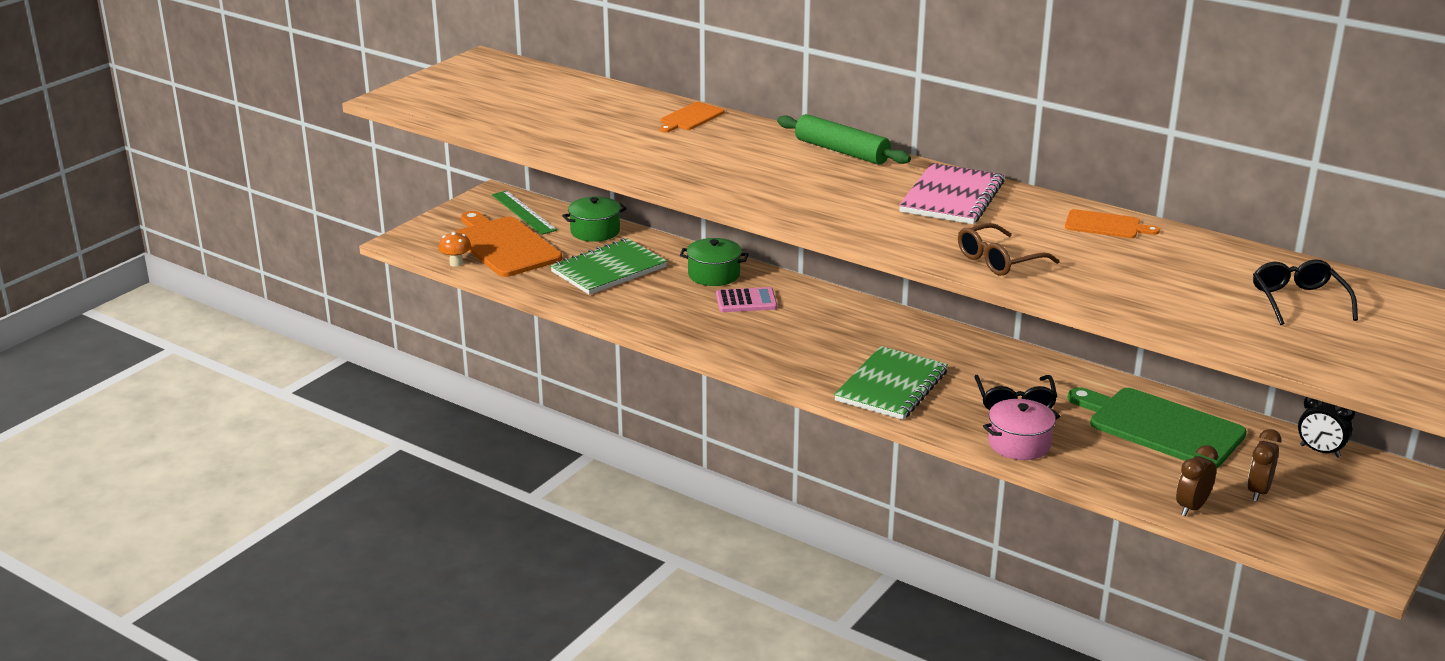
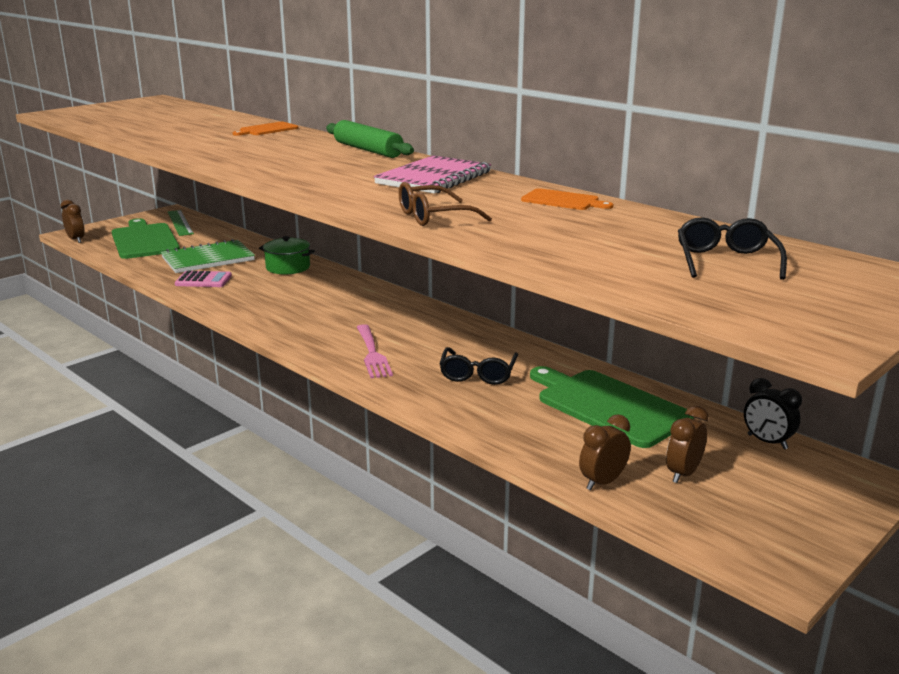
camera: 10 degrees right, 5 degrees down
(417, 251) = (76, 240): none -> brown clock
(456, 263) = (96, 248): orange mushroom -> none
(504, 245) = (144, 240): orange cutting board -> green cutting board
(595, 231) = (221, 236): green pot -> none
(746, 301) = (298, 286): pink calculator -> pink calculator (203, 280)
(891, 386) = (372, 353): green notebook -> pink fork
(1019, 444) = (458, 408): pink pot -> none

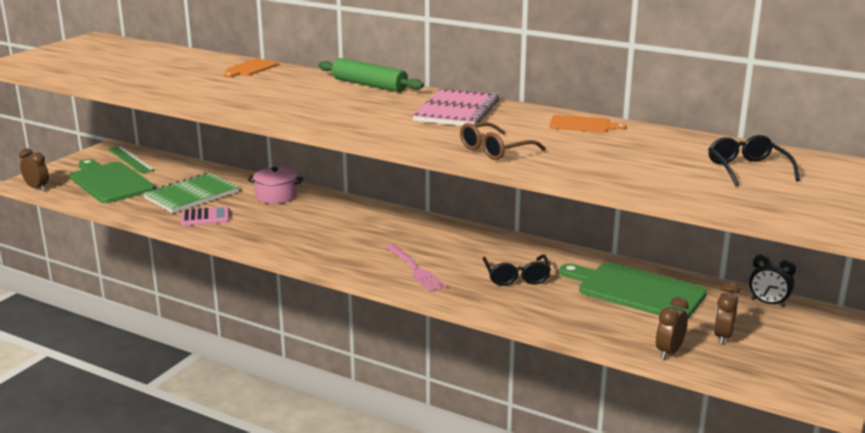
camera: 15 degrees left, 0 degrees up
(288, 267) = (276, 196): green pot -> pink pot

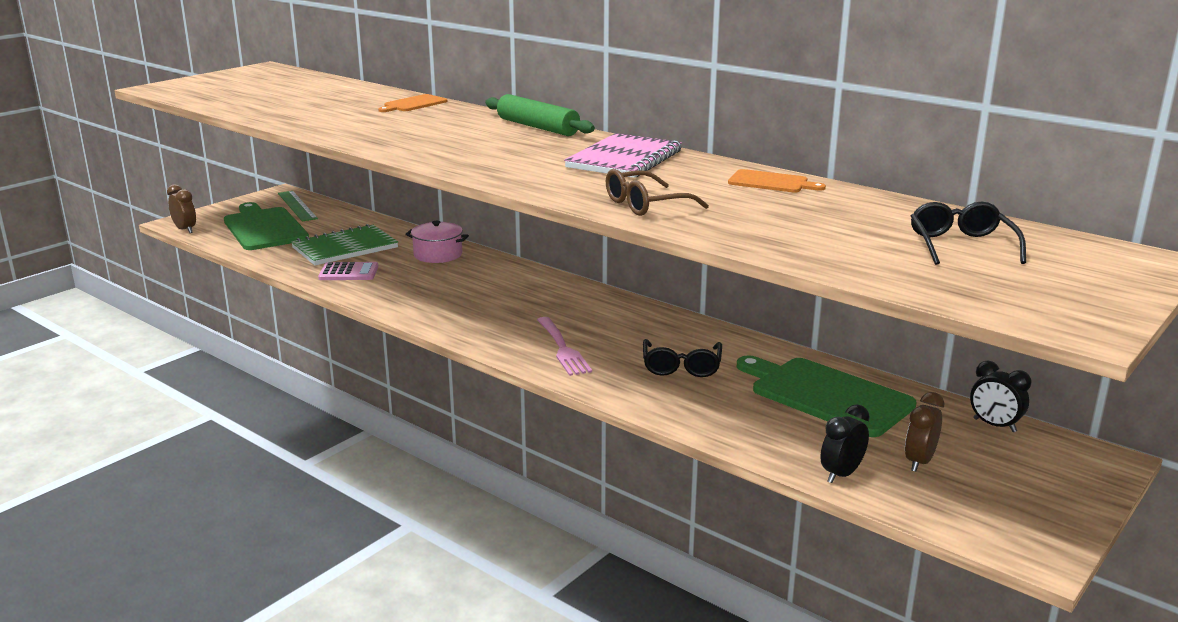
camera: 10 degrees right, 0 degrees up
(669, 352) = (841, 474): brown clock -> black clock

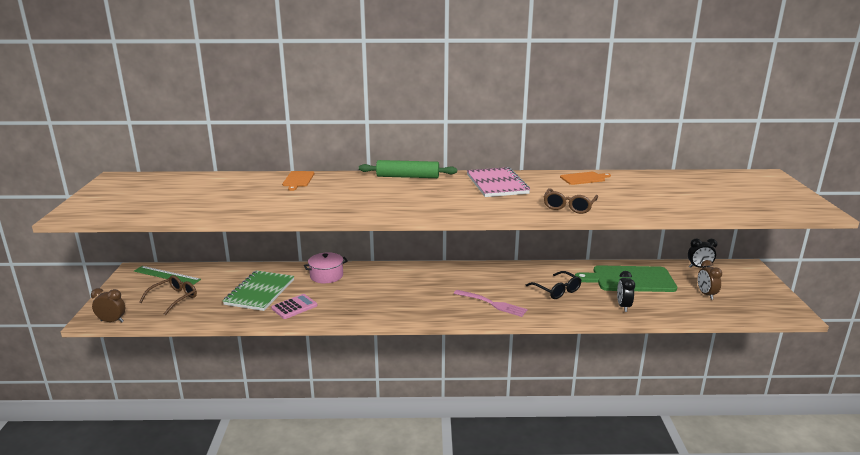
camera: 40 degrees left, 0 degrees up
(264, 228) = (174, 299): green cutting board -> brown glasses
(841, 474) = (695, 313): black clock -> black clock (623, 306)
(961, 245) = (712, 188): black glasses -> none

